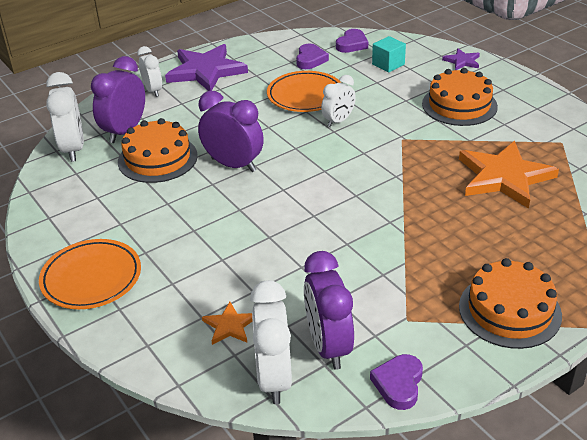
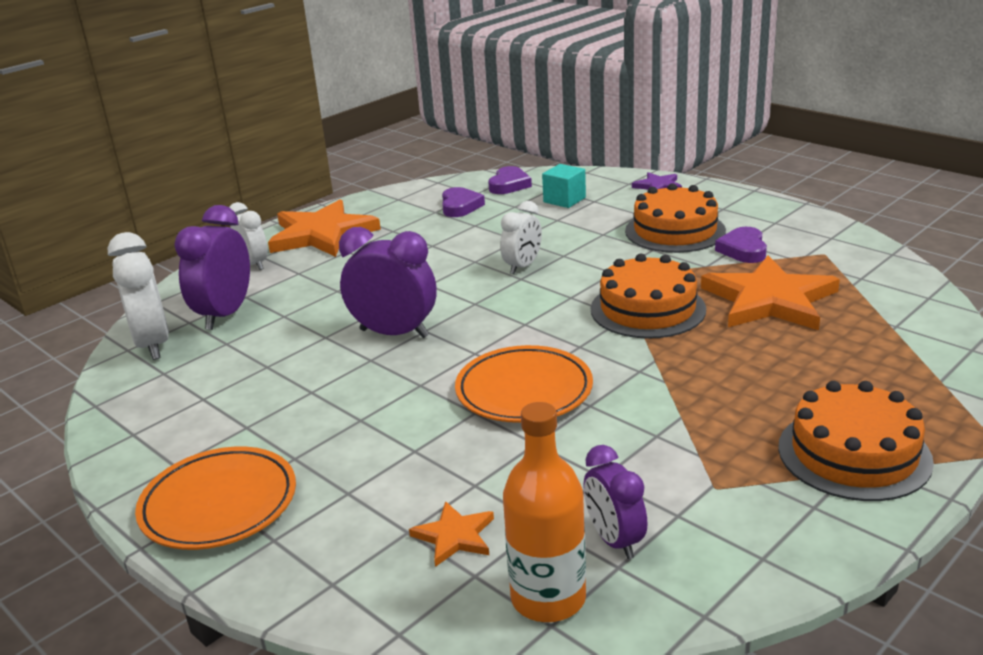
camera: 10 degrees left, 10 degrees down
(157, 158) = (282, 340): orange cake -> orange cake (647, 309)
(206, 71) = (322, 234): purple star -> orange star
(274, 378) = (548, 598): white clock -> orange bottle
(305, 96) = (467, 245): orange plate -> orange plate (524, 391)
(328, 346) = (614, 540): purple clock -> purple clock, size x0.63
(398, 384) = (740, 575): purple heart -> purple heart (743, 250)

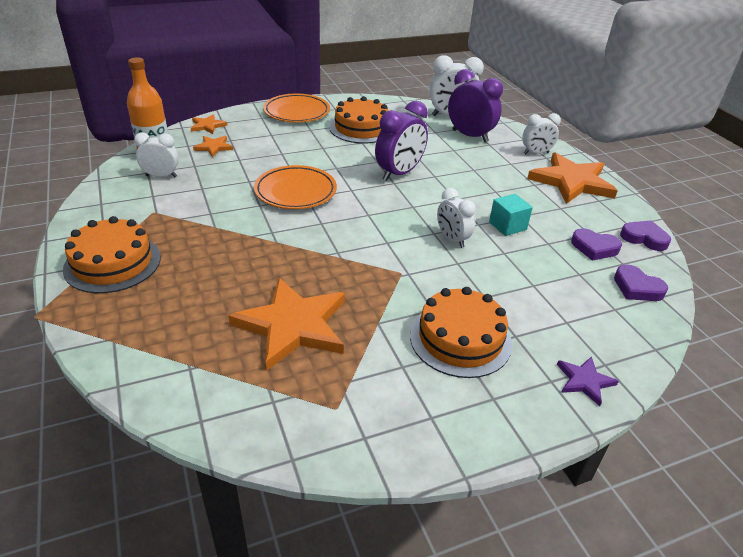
camera: 110 degrees right, 10 degrees up
(365, 595) = (207, 126): none -> orange star
(564, 200) = (578, 305): turquoise cube -> turquoise cube (507, 226)
(614, 540) = (161, 176): purple clock -> white clock
(647, 309) = (338, 265): orange cake -> orange cake (361, 128)
(743, 250) = (388, 359): purple heart -> purple heart (644, 238)

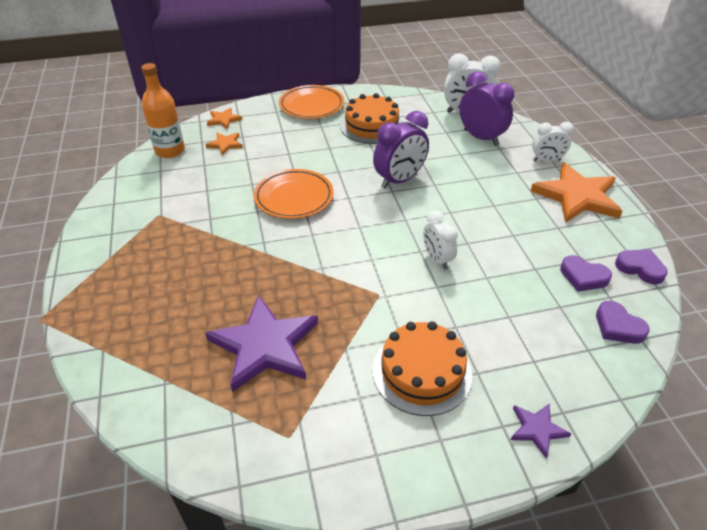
camera: 10 degrees right, 5 degrees up
(112, 263) = (114, 268): orange cake -> none
(161, 176) = (172, 175): white clock -> none
(293, 325) = (264, 346): orange star -> purple star
(507, 226) = (497, 246): turquoise cube -> none

